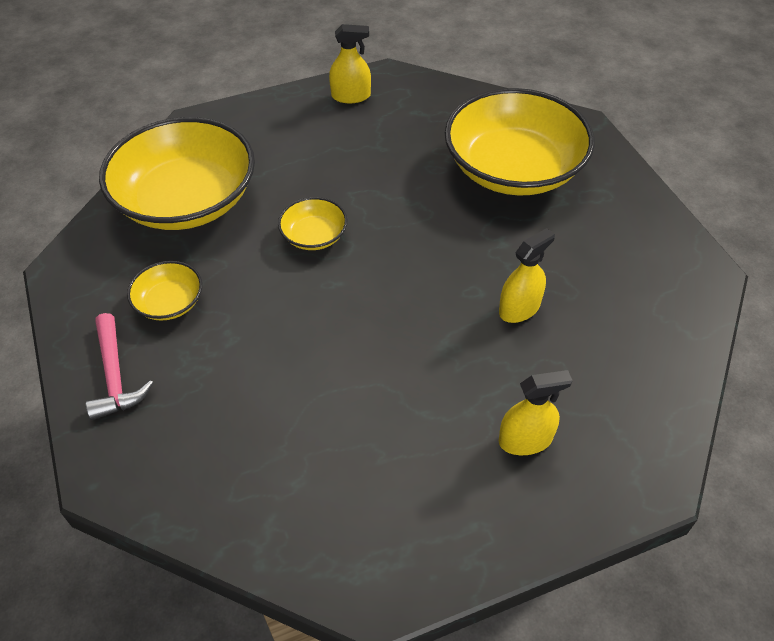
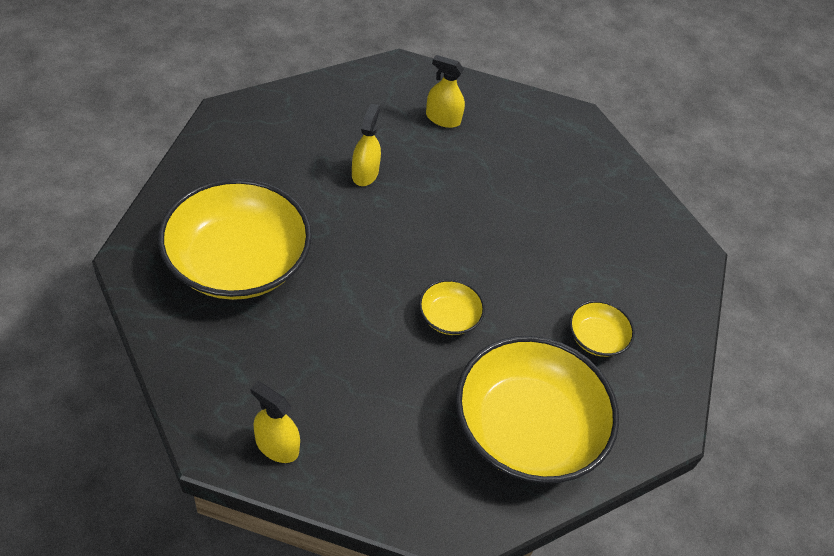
camera: 150 degrees left, 0 degrees up
(115, 376) = (662, 309): pink hammer -> none
(519, 308) = (365, 173): yellow spray bottle -> yellow spray bottle turned 105 degrees clockwise

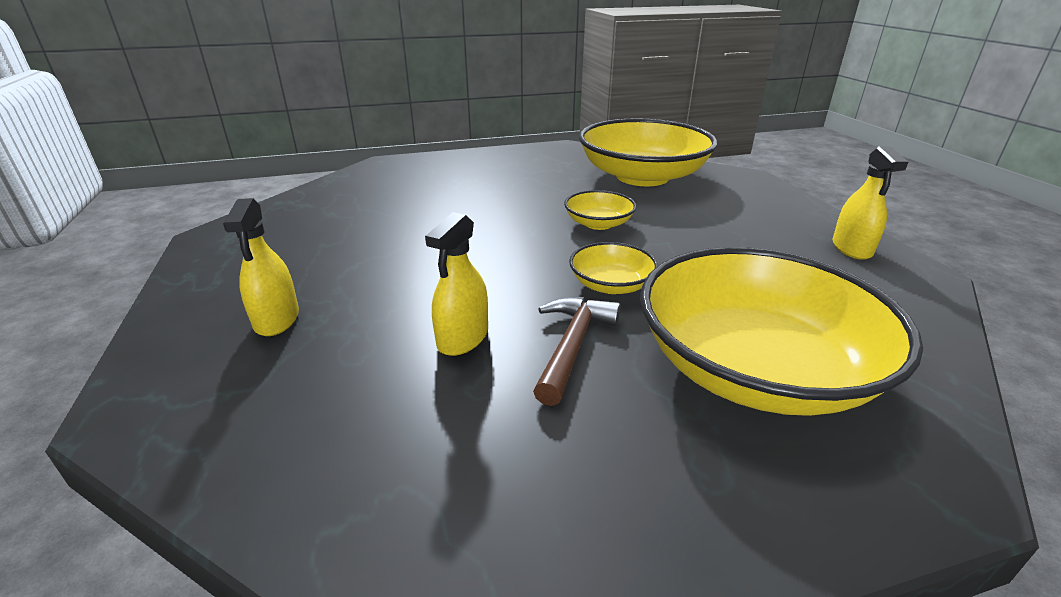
camera: 115 degrees left, 20 degrees down
(320, 208) = (572, 346): none -> brown hammer
(365, 173) = (463, 338): yellow spray bottle -> yellow spray bottle turned 45 degrees counterclockwise
(596, 338) = (526, 174): yellow bowl -> yellow bowl (611, 285)

